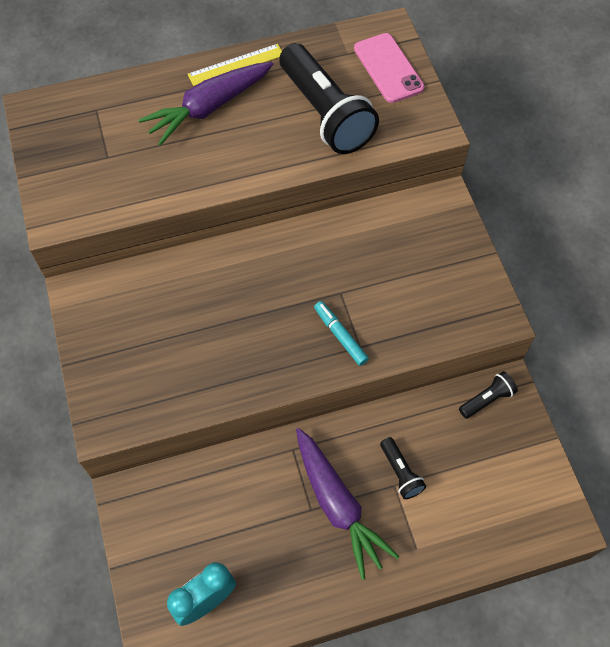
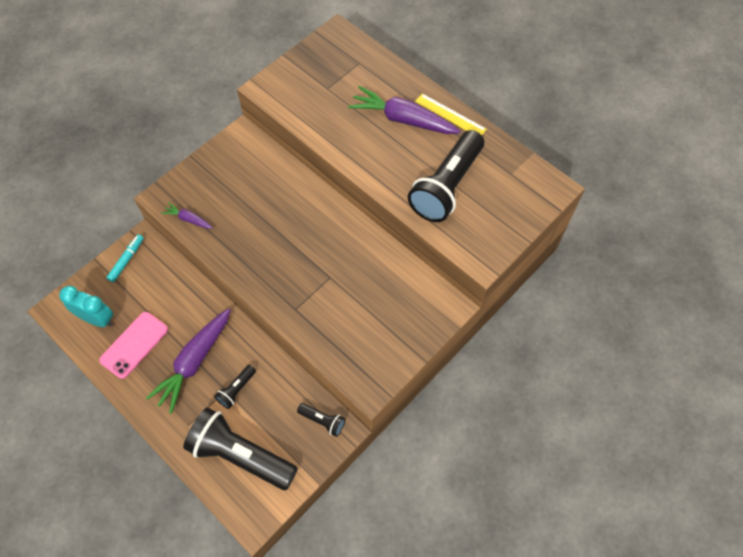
camera: 60 degrees right, 0 degrees up
(159, 408) = (188, 219): none -> purple carrot
(340, 335) = (296, 293): turquoise marker -> turquoise marker (127, 260)
(388, 68) = (516, 205): pink phone -> pink phone (134, 345)
(484, 504) = (241, 455): none -> black flashlight

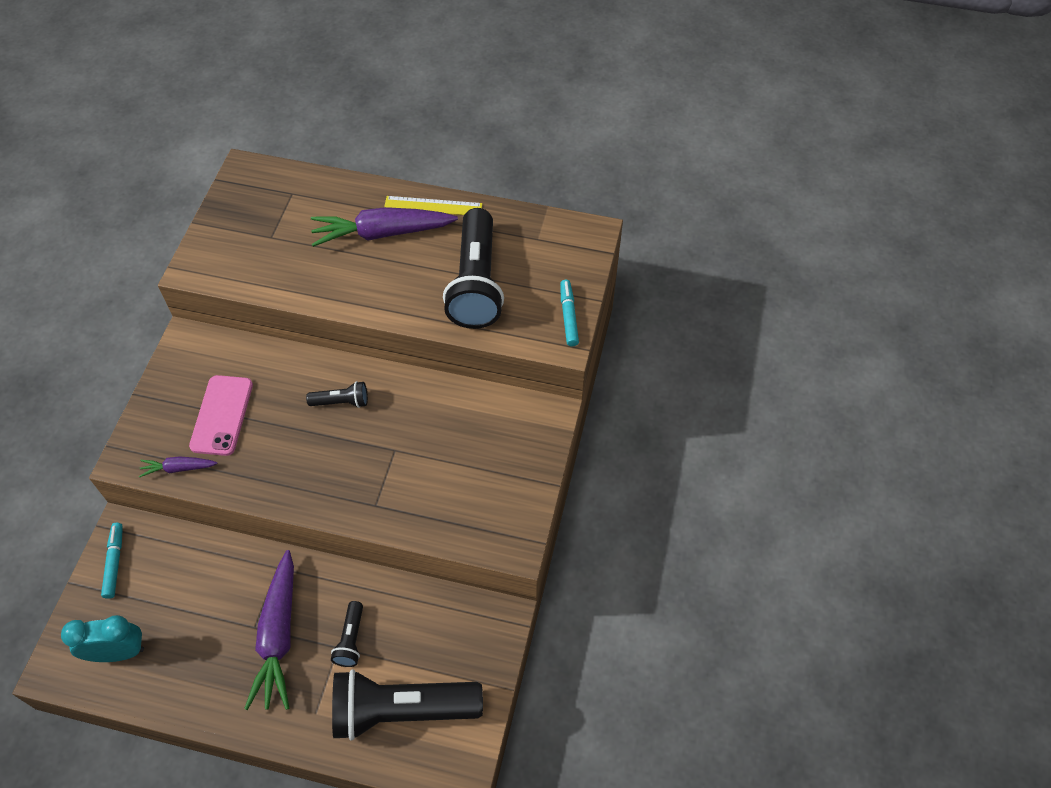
camera: 30 degrees left, 5 degrees down
(134, 345) = (187, 657): pink phone -> pink phone (222, 415)
(323, 421) = (474, 619): black flashlight -> black flashlight (341, 402)
(499, 243) = (568, 316): none -> turquoise marker

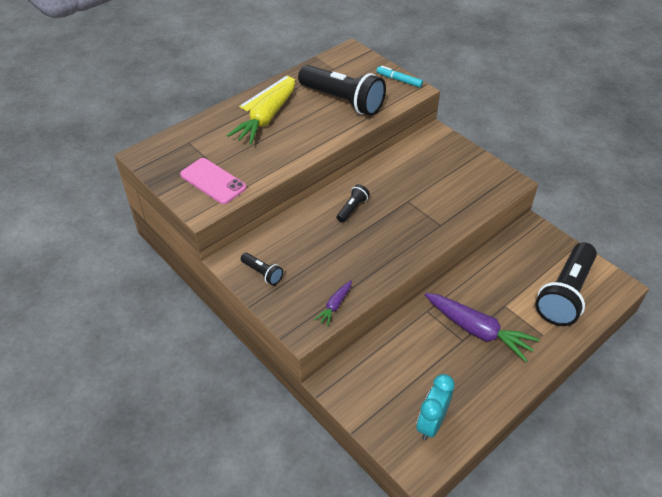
camera: 55 degrees left, 10 degrees down
(114, 562) = (356, 398): turquoise marker -> none
(222, 415) = (311, 267): pink phone -> pink phone (213, 181)
(351, 639) = (503, 297): black flashlight -> black flashlight (262, 273)
(382, 233) = (266, 119): purple carrot -> yellow carrot

